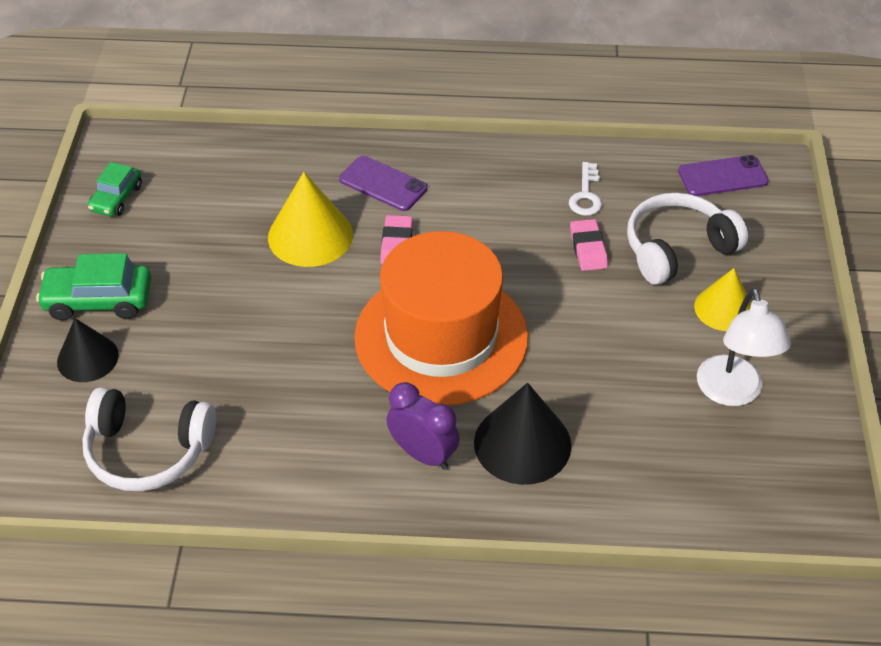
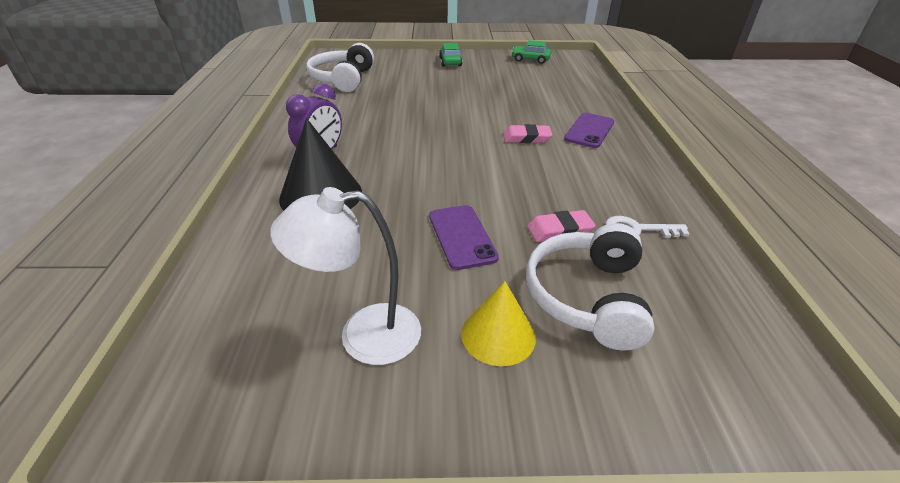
camera: 85 degrees right, 10 degrees down
(87, 358) = (408, 63): black cone -> none
(98, 300) = (450, 62): green car -> green car, size x0.65
(310, 235) = (522, 109): yellow cone -> none
(441, 337) = (433, 158): orange hat -> none
(677, 248) = (587, 296): white headphones -> white headphones turned 135 degrees counterclockwise
(722, 176) = (748, 348): purple phone -> purple phone (462, 236)

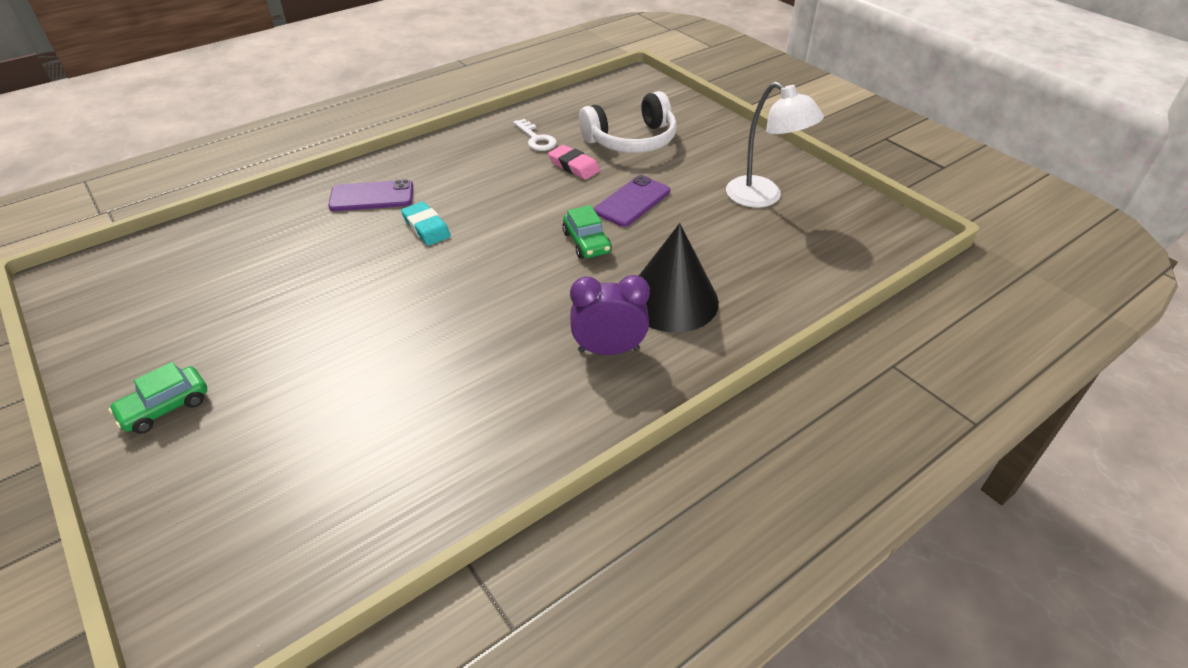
camera: 125 degrees left, 5 degrees up
(342, 79) = (351, 502): white headphones -> none
(498, 335) = (699, 157): yellow cone -> none
(526, 138) = (426, 227): pink eraser -> turquoise eraser
(530, 59) = (108, 318): green car -> green car (586, 242)

